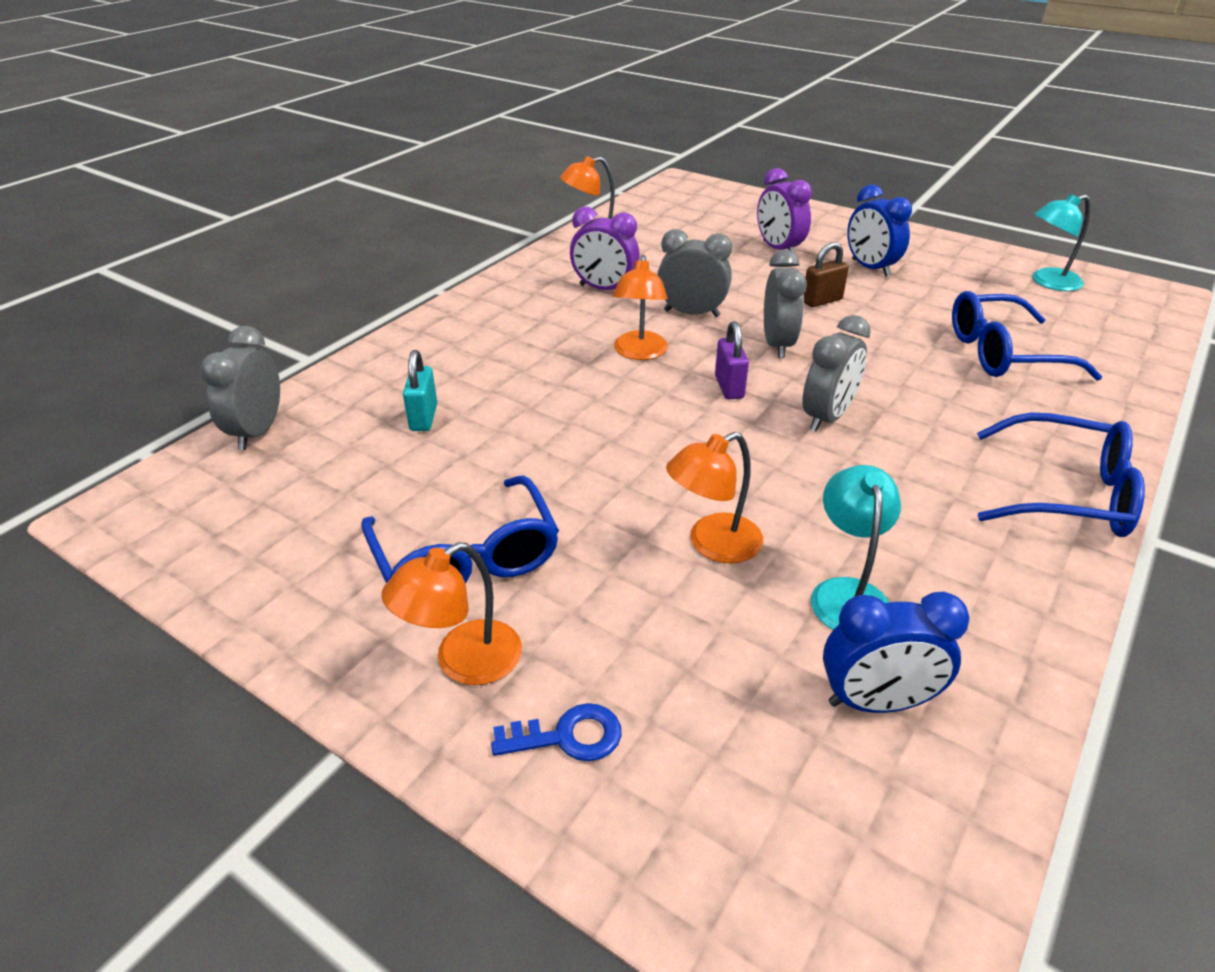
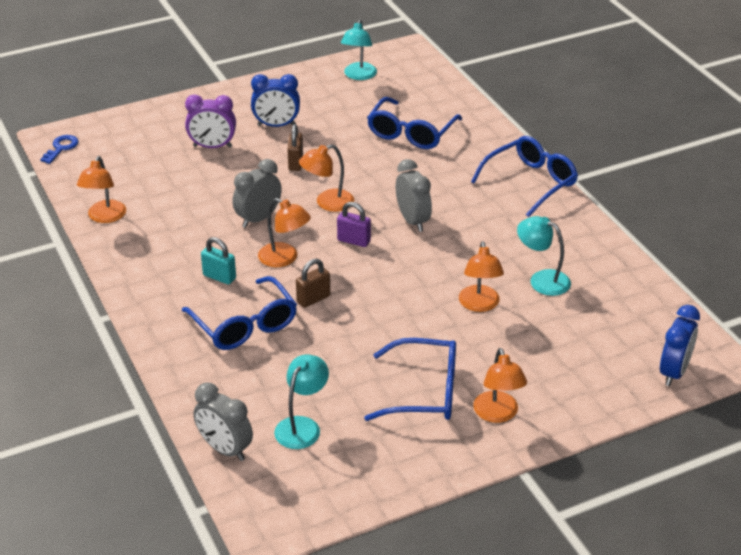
camera: 60 degrees left, 0 degrees up
(330, 473) = (302, 426): none -> turquoise lamp
(423, 418) = (275, 371): turquoise padlock -> turquoise padlock (219, 277)
(493, 369) = (245, 325): none -> blue glasses
(568, 736) = (563, 395): blue key -> blue key (61, 148)
(584, 397) = (313, 299): none -> brown padlock
(604, 289) = (188, 241): purple clock -> none
(777, 345) = (327, 203): grey clock -> orange lamp
(876, 702) = (604, 302): blue clock -> blue clock (674, 372)

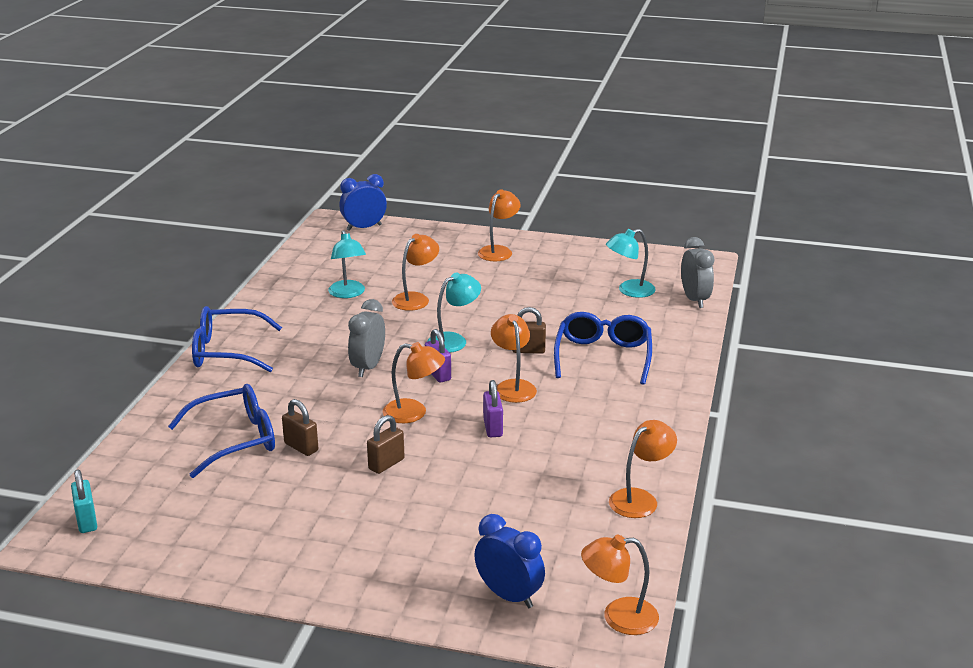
camera: 140 degrees left, 10 degrees down
(61, 148) = (618, 617): blue key -> orange lamp
(212, 146) = (443, 526): purple clock -> none
(219, 277) = (585, 397): turquoise padlock -> turquoise padlock (87, 521)
(258, 219) = (493, 428): grey clock -> purple padlock
(276, 125) = (344, 517): blue clock -> blue clock (509, 596)
(358, 75) = (163, 535): turquoise lamp -> turquoise lamp (454, 340)
(364, 148) = (301, 447): none -> brown padlock
(425, 392) = (527, 275): blue glasses -> none

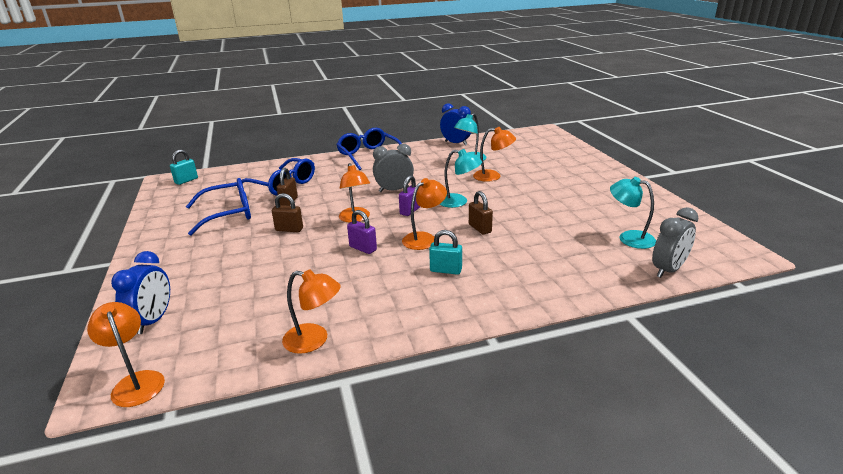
camera: 60 degrees right, 0 degrees up
(364, 227) = (553, 139): blue clock -> blue clock (456, 143)
(493, 428) = (363, 248): purple padlock -> purple padlock turned 75 degrees clockwise
(498, 251) = (597, 178): orange lamp -> none
(589, 396) = (446, 270): none -> turquoise padlock
(603, 356) = (511, 258): blue glasses -> blue glasses (228, 214)

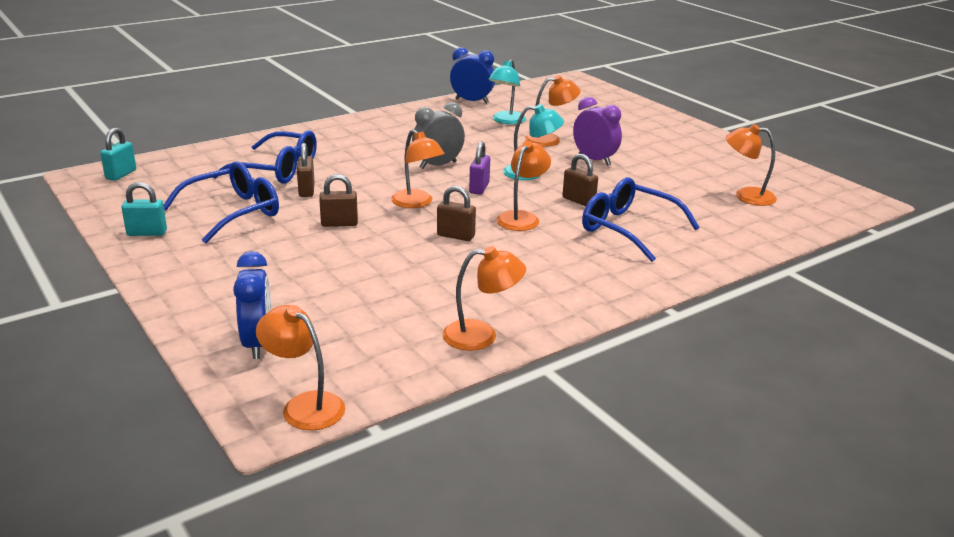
camera: 20 degrees left, 0 degrees up
(363, 248) = (455, 236): purple padlock -> brown padlock
(368, 155) = (365, 123): blue glasses -> blue glasses (628, 229)
(446, 270) = (573, 249): turquoise padlock -> turquoise padlock (147, 233)
(517, 195) = (594, 160): none -> purple clock
(629, 238) = (746, 196): turquoise lamp -> orange lamp
(668, 270) = (802, 224): grey clock -> none

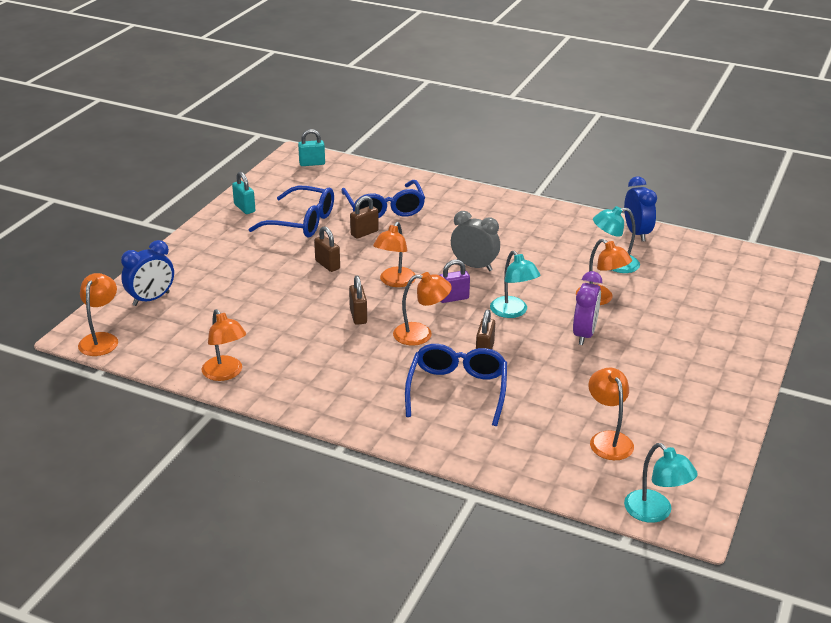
camera: 60 degrees right, 5 degrees up
(849, 209) = (655, 512): none -> turquoise lamp

